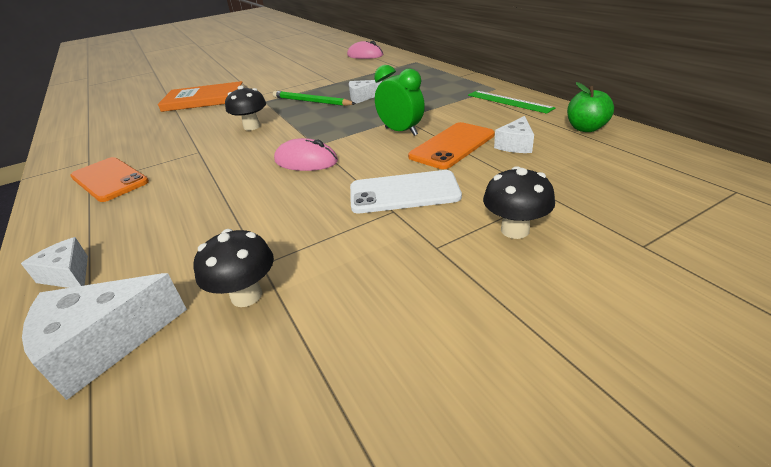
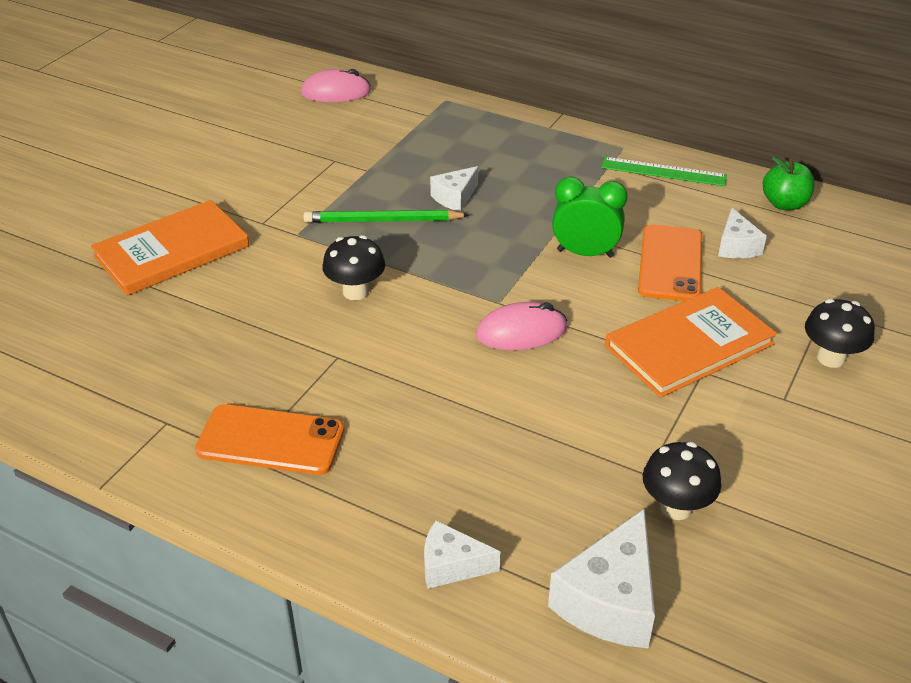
camera: 35 degrees left, 5 degrees up
(404, 192) = (689, 345): white phone -> orange book

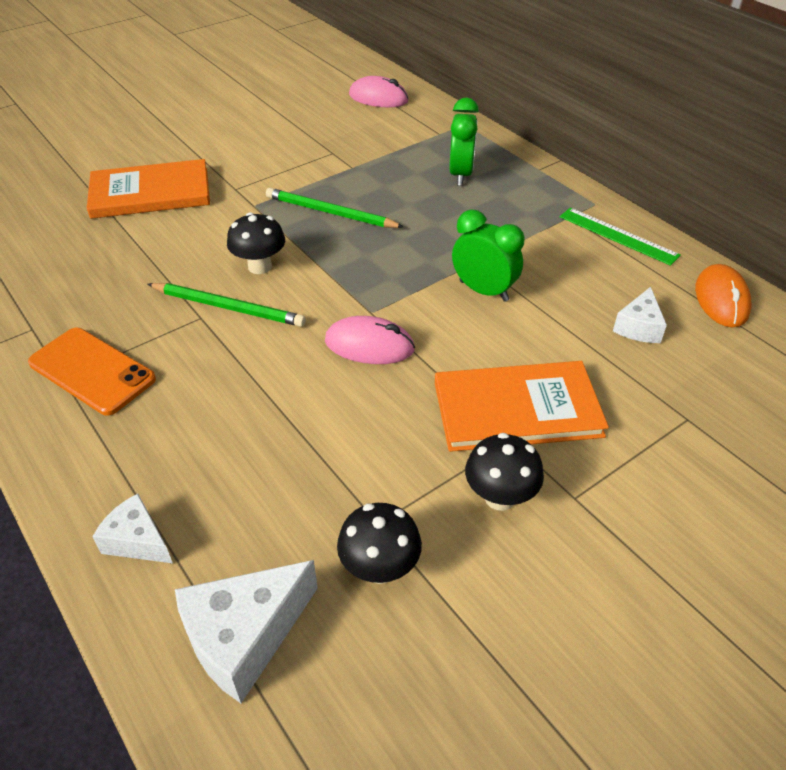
camera: 25 degrees right, 5 degrees up
(357, 339) = (228, 307): none -> green pencil
(455, 197) = (406, 209): white cheese -> none
(481, 151) = (461, 174): none -> green clock
(670, 263) = (559, 324): orange phone -> none
(784, 204) = (721, 299): green apple -> orange mouse
(831, 358) = (657, 472): black mushroom -> black mushroom (500, 497)

